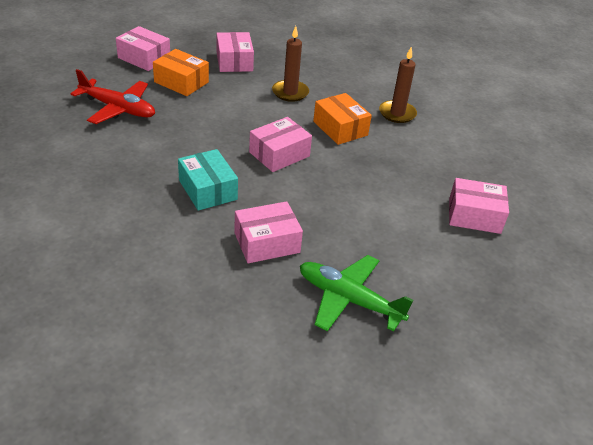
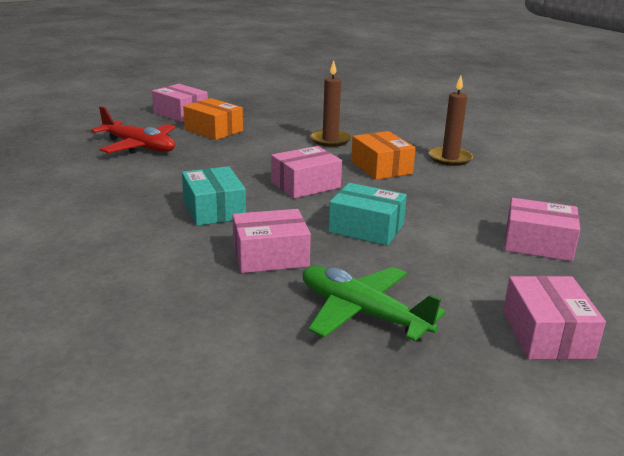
camera: 10 degrees right, 15 degrees down
(234, 61) = (275, 118): pink box -> pink box (547, 334)
(338, 205) = (366, 228): none -> turquoise box

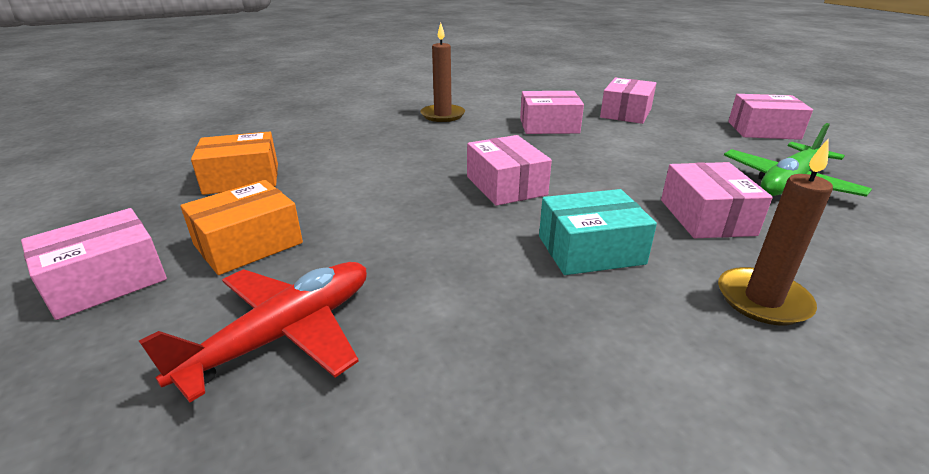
camera: 80 degrees left, 5 degrees up
(330, 140) = (357, 161): brown candle -> brown candle (762, 300)
(366, 228) = (618, 165): turquoise box -> none
(381, 167) = (459, 144): orange box -> orange box (242, 178)
(455, 201) = (549, 126): none -> pink box

